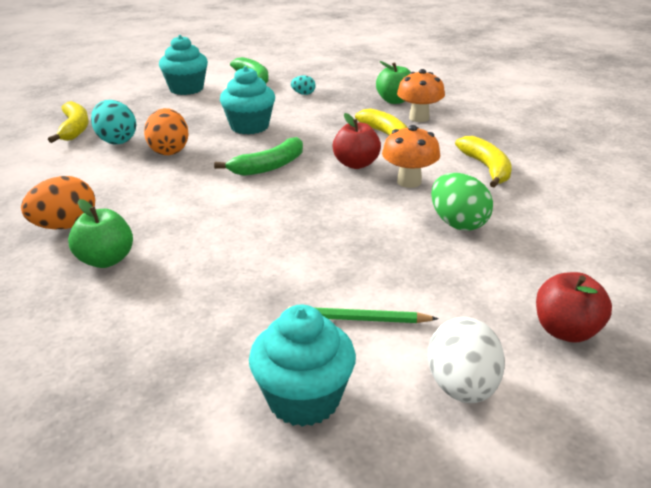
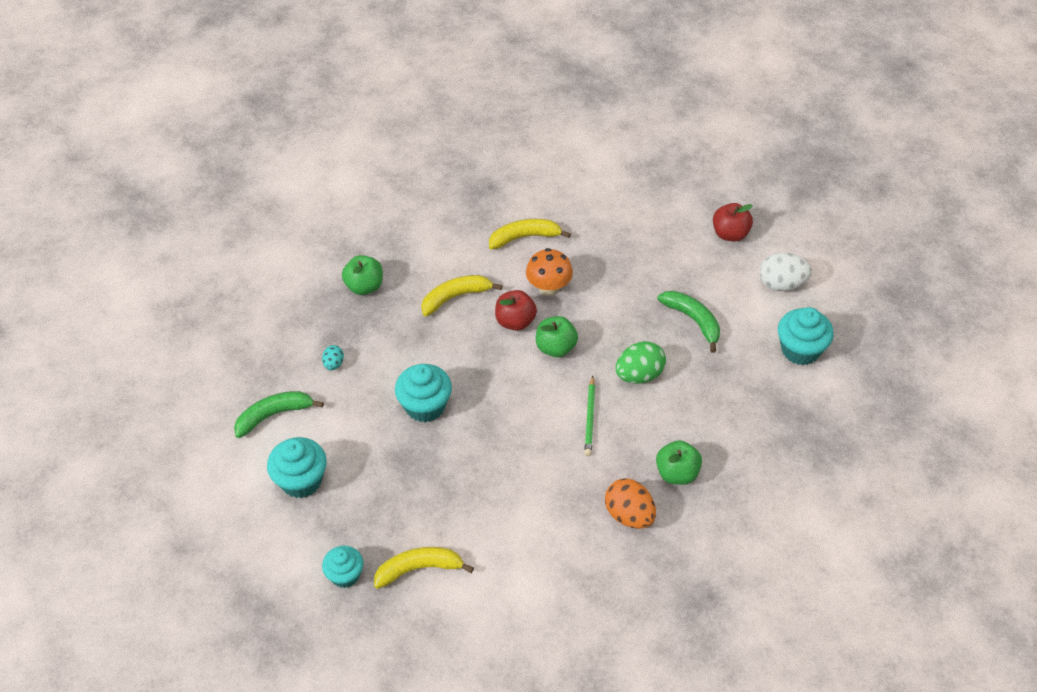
camera: 90 degrees left, 20 degrees up
(88, 105) = (345, 575): none -> turquoise cupcake
(116, 141) = (454, 519): turquoise egg -> none
(169, 151) = (482, 467): orange egg -> none
(269, 166) = (518, 383): green banana -> green banana (693, 320)
(318, 185) = (556, 348): none -> green apple
(358, 319) = (730, 325): green pencil -> green pencil (590, 418)
(419, 118) = (413, 271): orange mushroom -> none
(458, 223) = (614, 266): green egg -> green egg (639, 375)

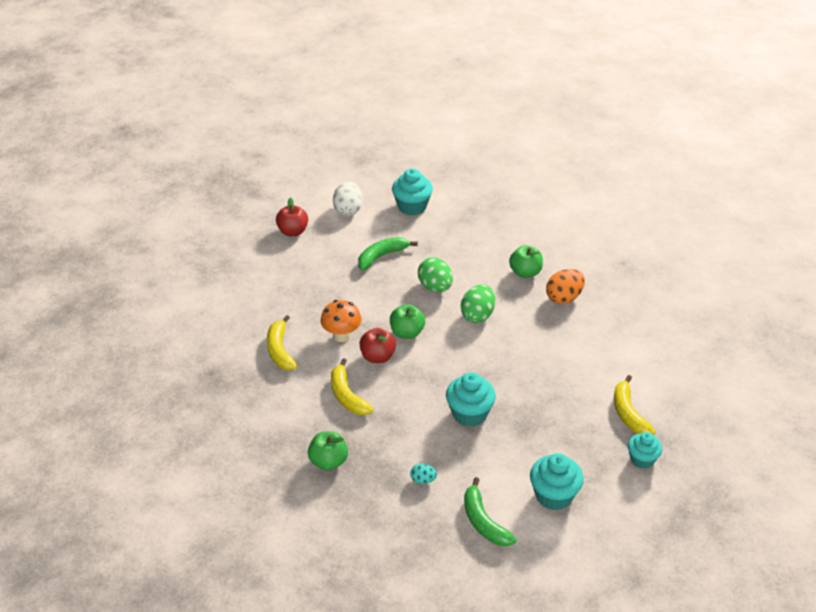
camera: 90 degrees left, 10 degrees down
(590, 418) = (477, 315): green pencil -> green egg

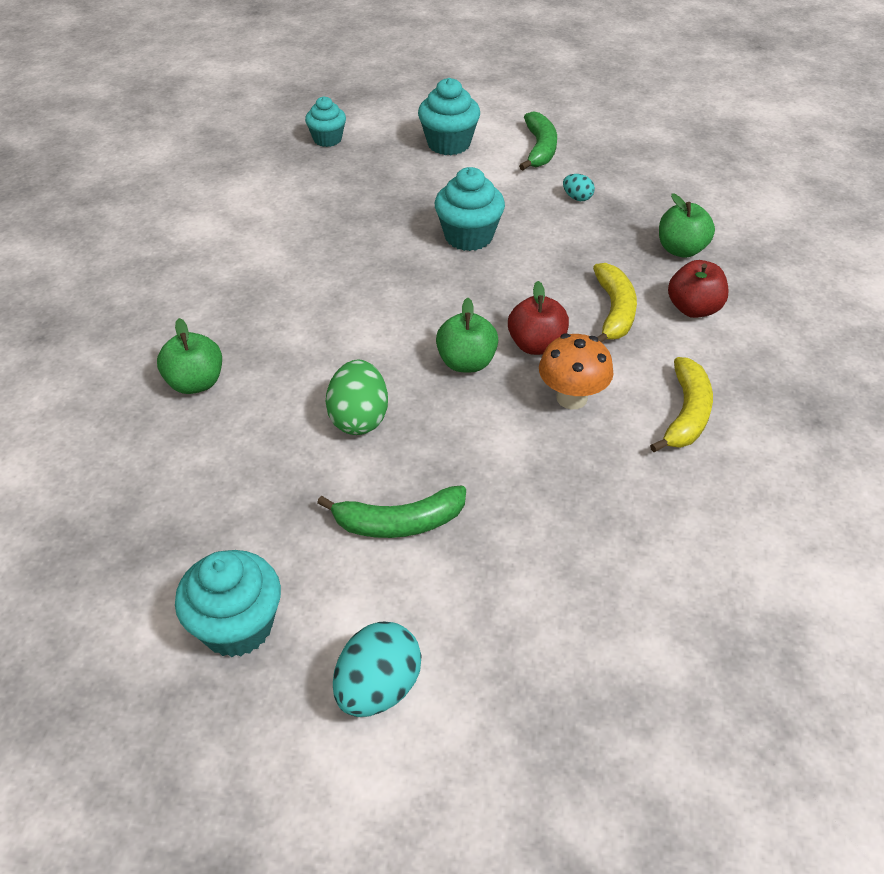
camera: 150 degrees left, 5 degrees up
(293, 231) = (540, 680): red apple -> red apple (693, 309)
(348, 210) = (378, 688): white egg -> turquoise egg
(477, 315) = (339, 347): green egg -> none
(564, 298) = (191, 322): orange egg -> none
(628, 413) = (289, 176): yellow banana -> none

